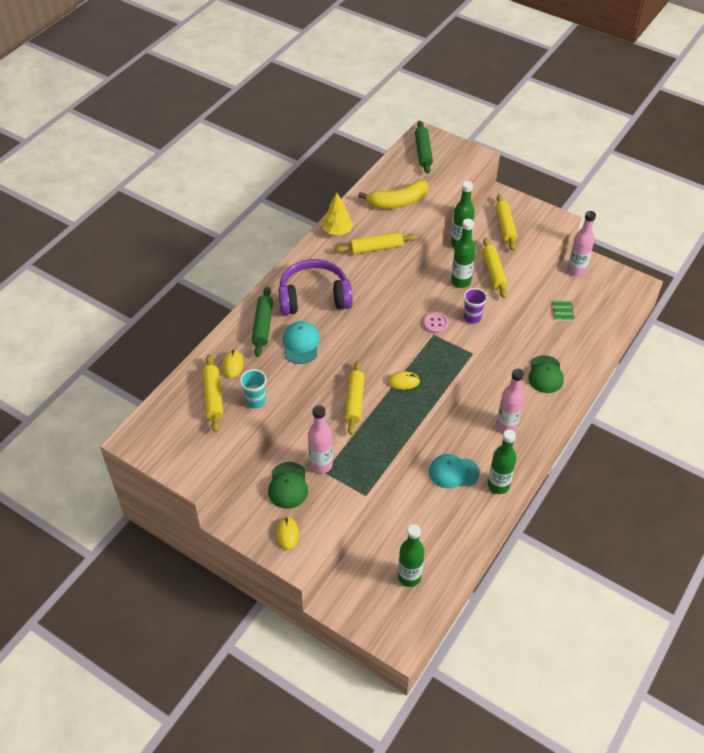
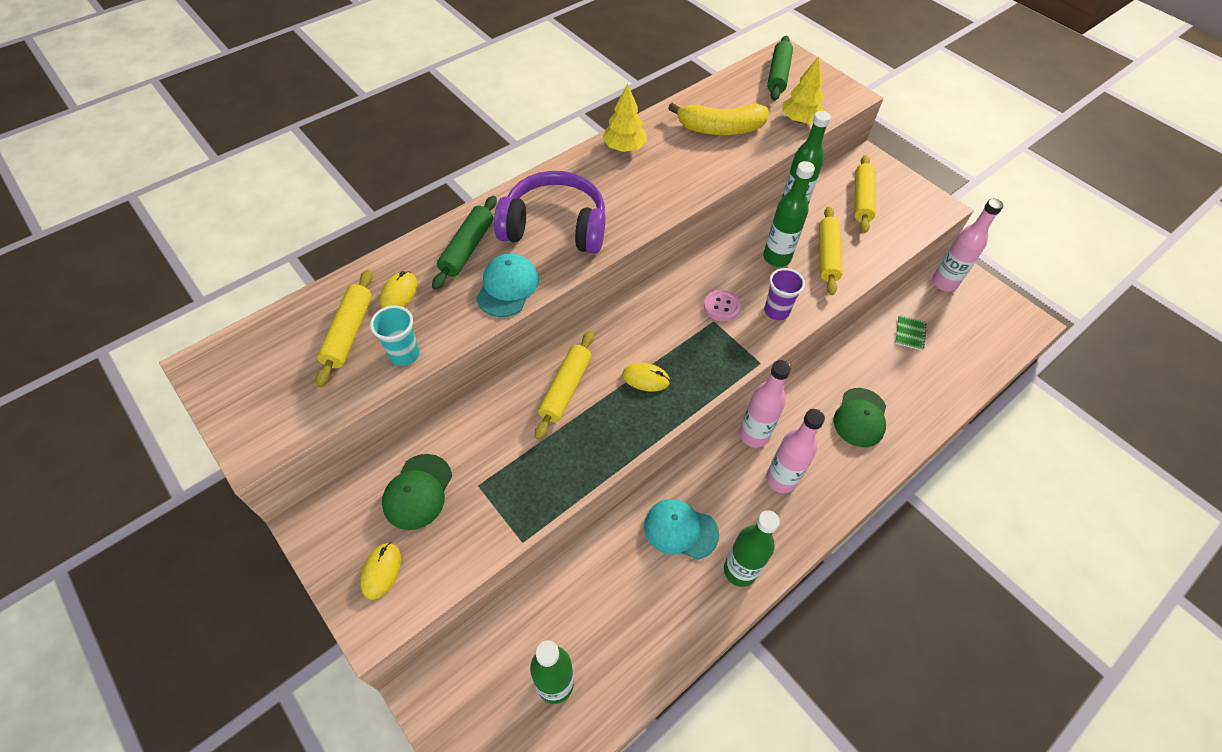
camera: 15 degrees right, 5 degrees up
(321, 464) = (478, 472): pink bottle -> pink bottle (753, 435)
(376, 248) = (667, 181): yellow rolling pin -> none
(449, 183) = (799, 120): none -> yellow tree

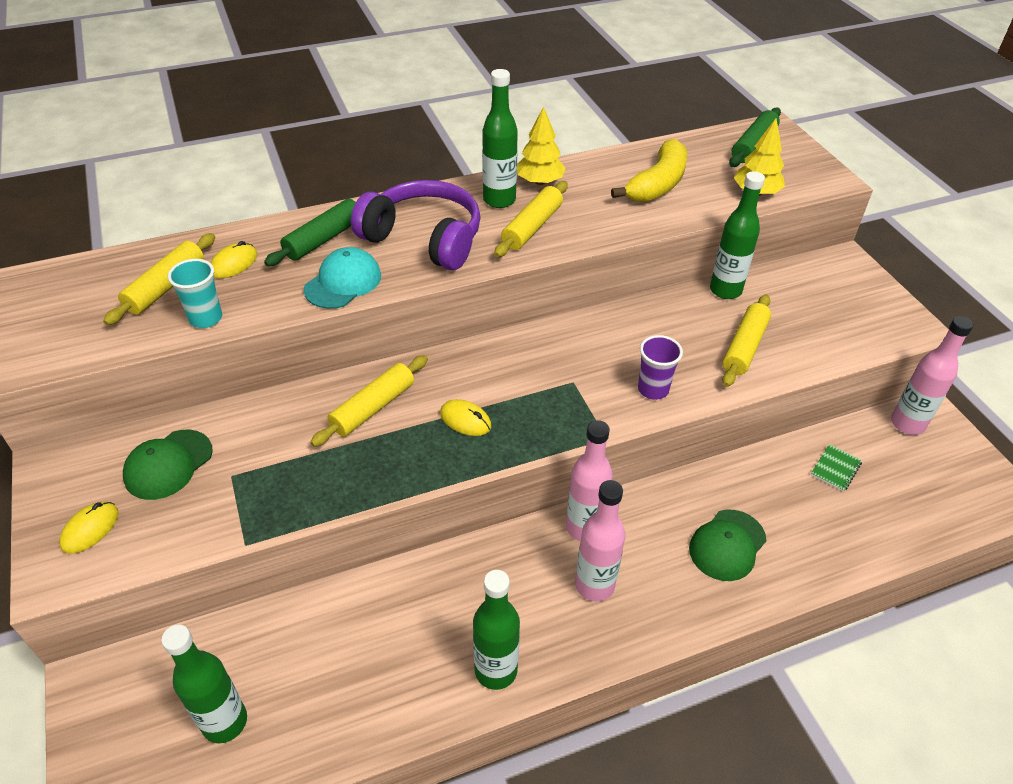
camera: 20 degrees right, 10 degrees down
(680, 530) = (448, 604): turquoise cap -> none
(720, 129) = (657, 184): yellow banana -> yellow banana turned 75 degrees counterclockwise
(721, 306) = (590, 370): pink button -> none
(776, 258) = (681, 335): green bottle -> green bottle (499, 200)
(862, 199) = (817, 299): yellow rolling pin -> yellow rolling pin (532, 227)

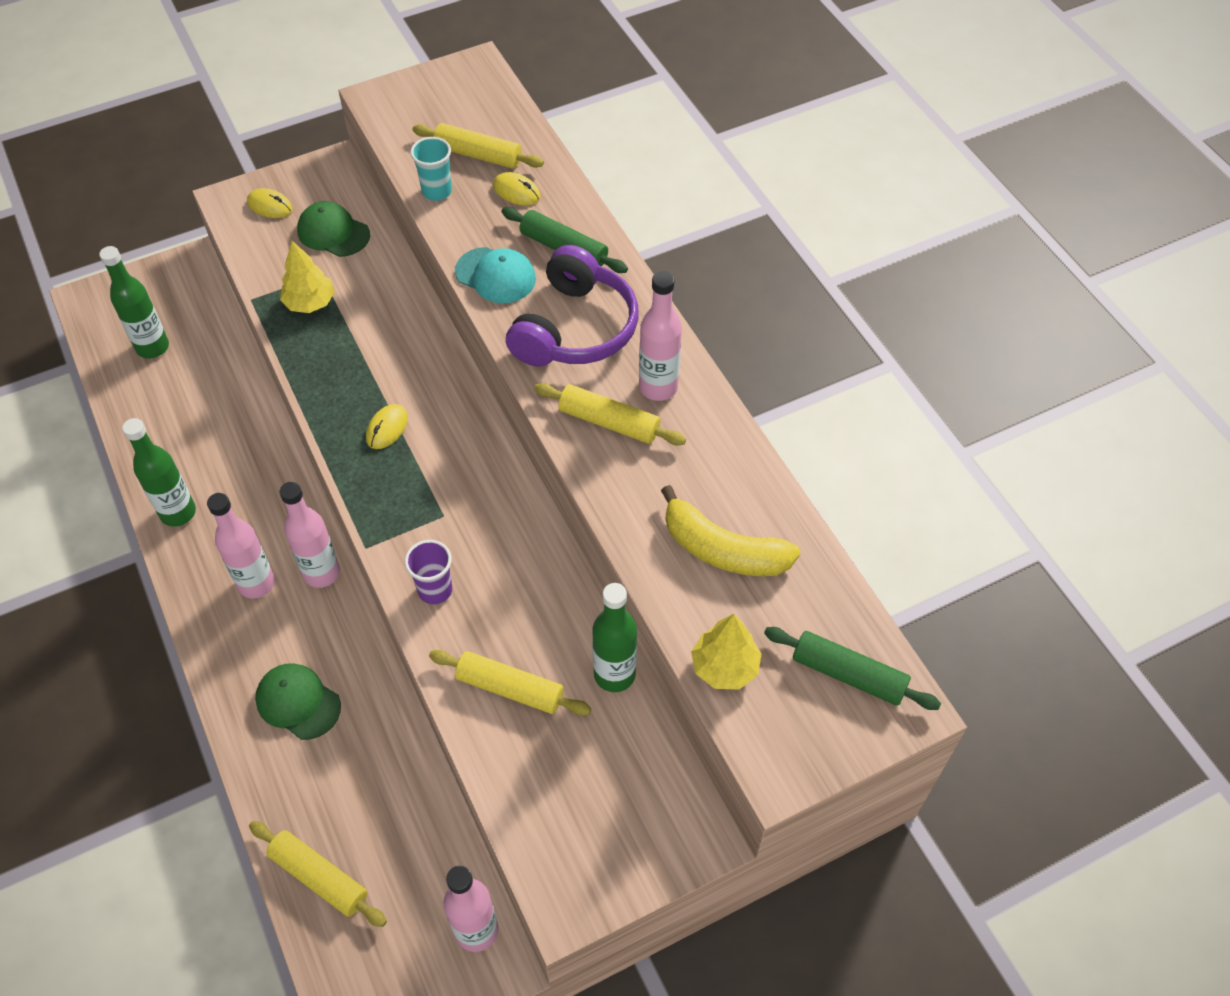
camera: 85 degrees right, 10 degrees up
(373, 407) = (401, 355): yellow rolling pin -> yellow rolling pin (319, 877)
(499, 200) = (658, 387): green bottle -> pink bottle
(540, 181) = (704, 424): yellow tree -> yellow tree (310, 303)
(835, 469) = (401, 828): green notebook -> none

